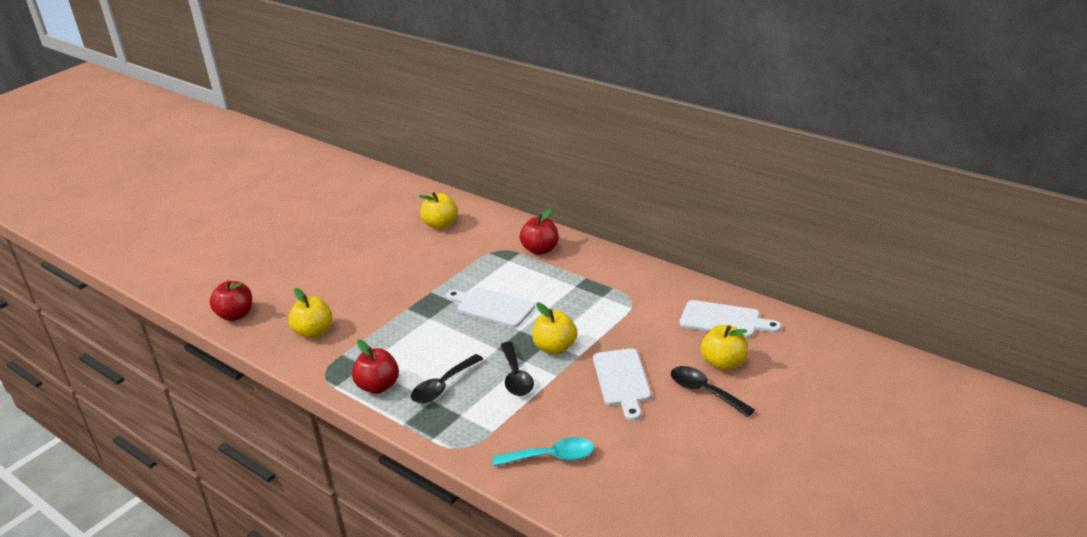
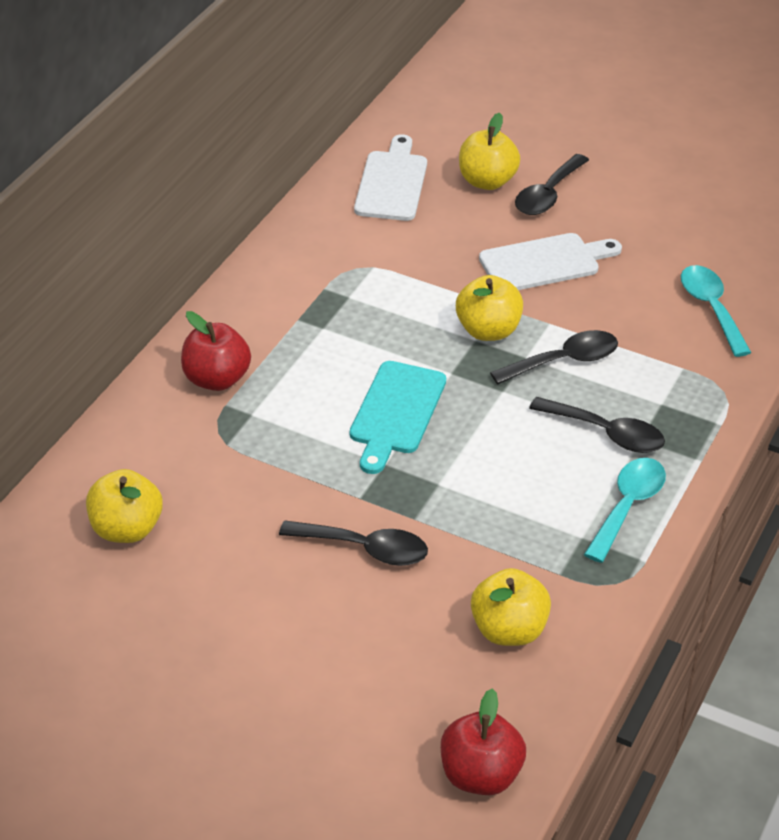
camera: 105 degrees left, 10 degrees up
(378, 386) = (628, 506): red apple -> turquoise spoon
(393, 291) = (365, 549): none -> black spoon
(492, 307) = (396, 412): white cutting board -> turquoise cutting board

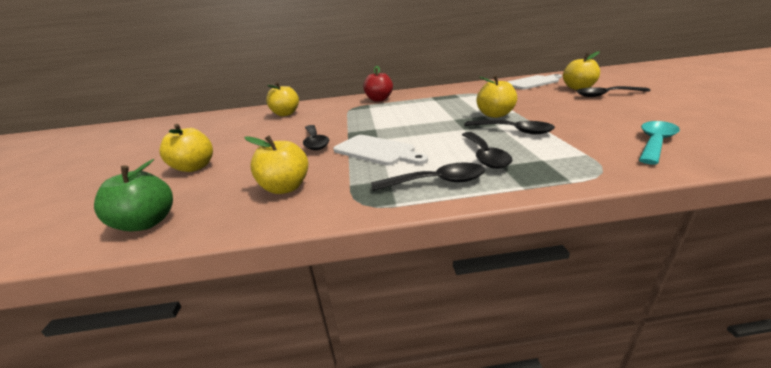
camera: 60 degrees right, 15 degrees down
(314, 711) = (194, 167): none -> yellow apple
(396, 412) = (410, 120): turquoise cutting board -> none
(480, 775) = (147, 223): red apple -> green apple
(544, 263) = (564, 108): white cutting board -> white cutting board (377, 151)
(628, 506) = (437, 182): turquoise spoon -> black spoon

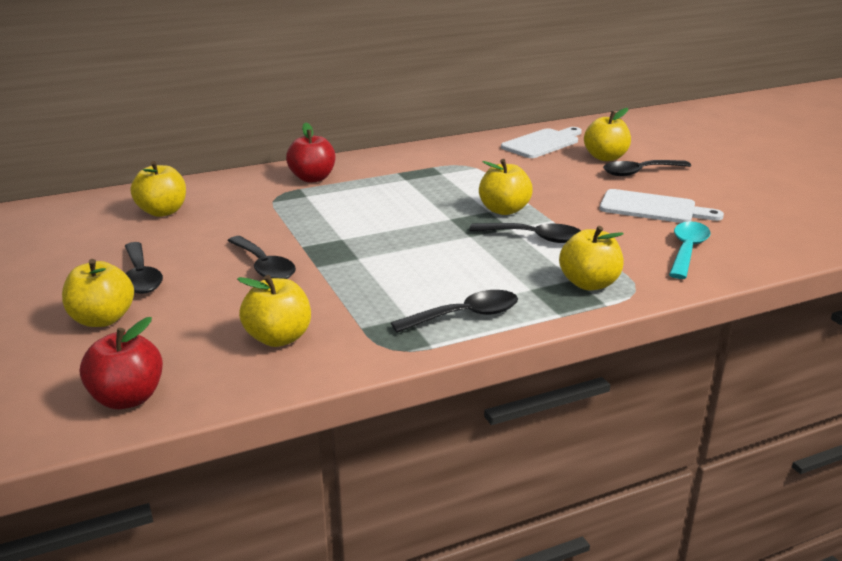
camera: 20 degrees left, 0 degrees up
(147, 223) = (127, 398): green apple -> red apple
(377, 151) = (367, 277): white cutting board -> white cutting board (652, 208)
(485, 156) = (509, 278): black spoon -> black spoon (141, 277)
(556, 164) = (589, 284): none -> yellow apple

